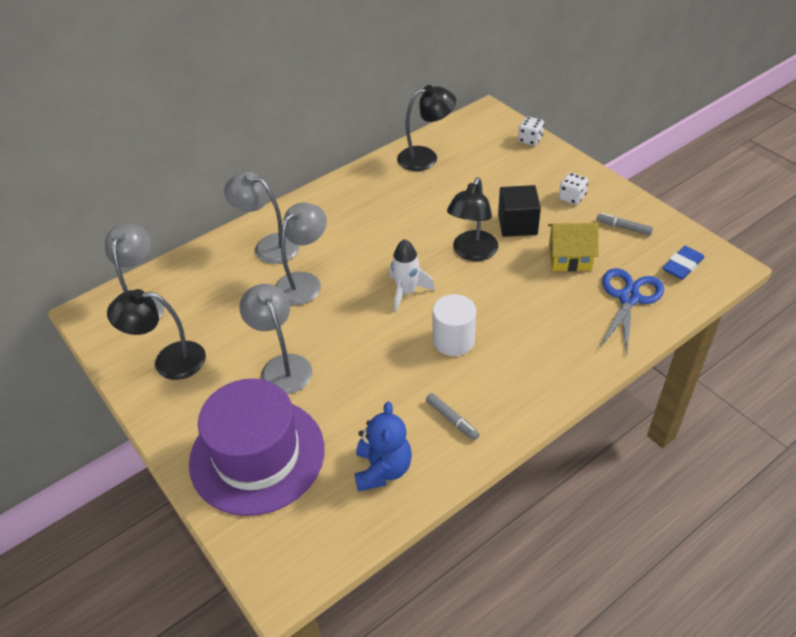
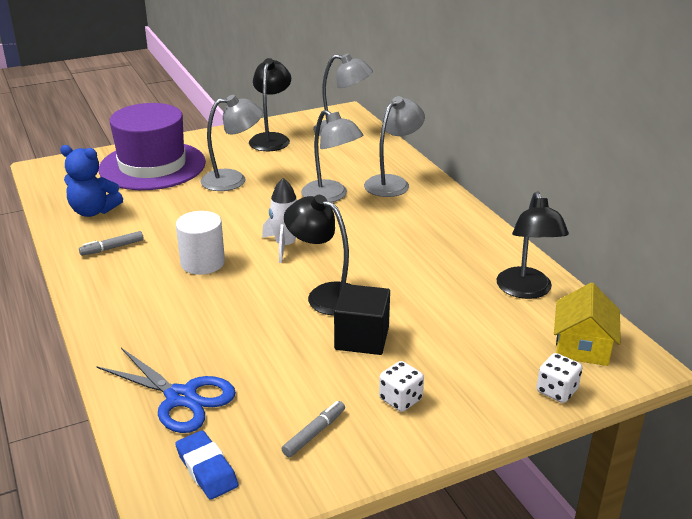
camera: 100 degrees right, 15 degrees down
(569, 257) = (279, 366): yellow house -> yellow house (582, 346)

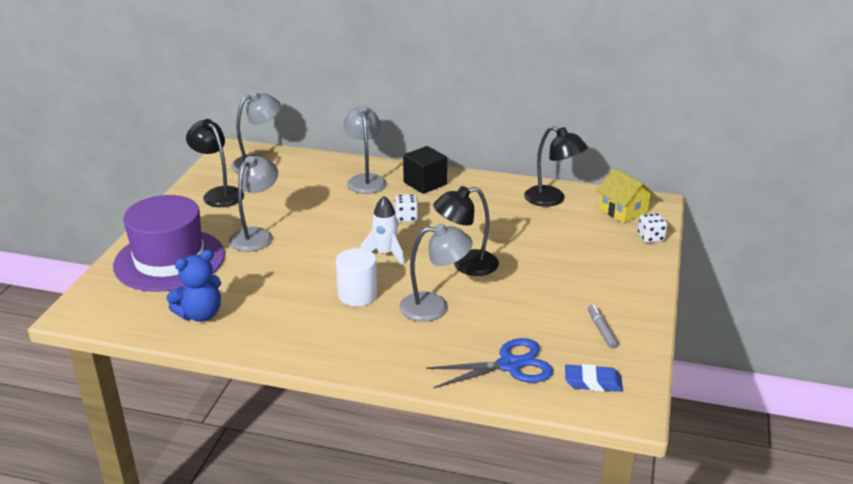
camera: 50 degrees left, 0 degrees up
(112, 248) = (275, 326): grey marker -> none
(331, 196) = (346, 209): grey lamp -> grey lamp (434, 307)
(362, 338) = (529, 273): black cube -> black cube (425, 183)
(400, 399) = (603, 287): white dice -> white dice (406, 217)

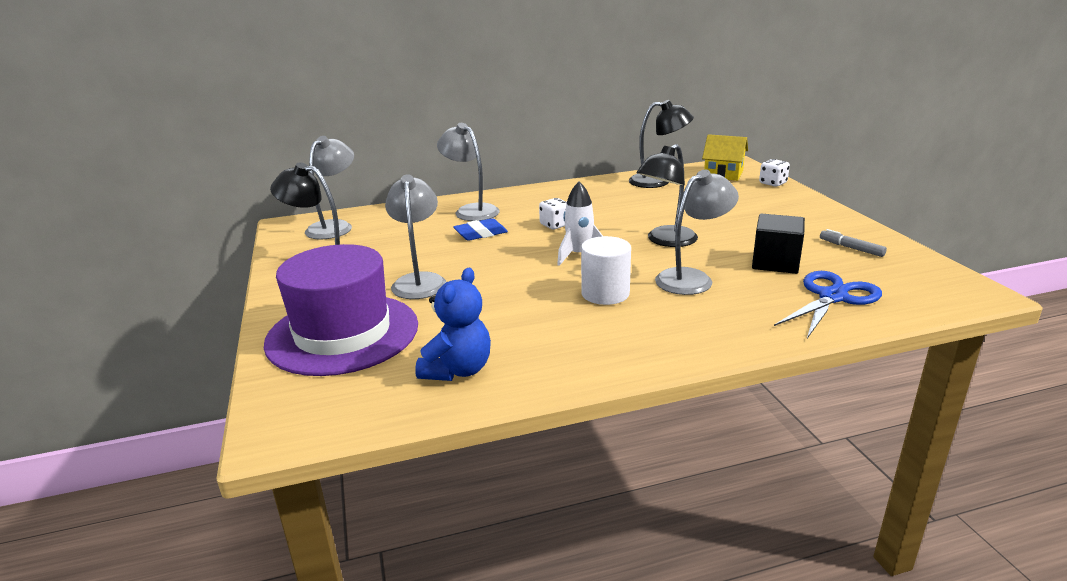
camera: 30 degrees left, 5 degrees down
(425, 183) = (532, 199): black cube -> black cube (775, 262)
(593, 382) = (915, 284): blue eraser -> blue eraser (481, 234)

